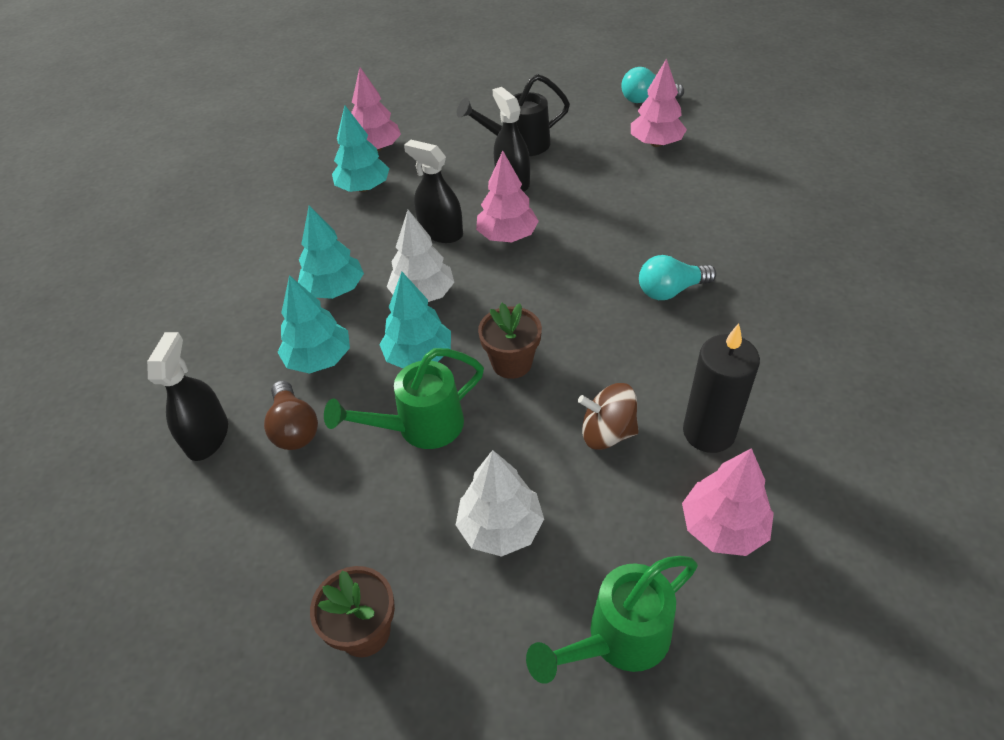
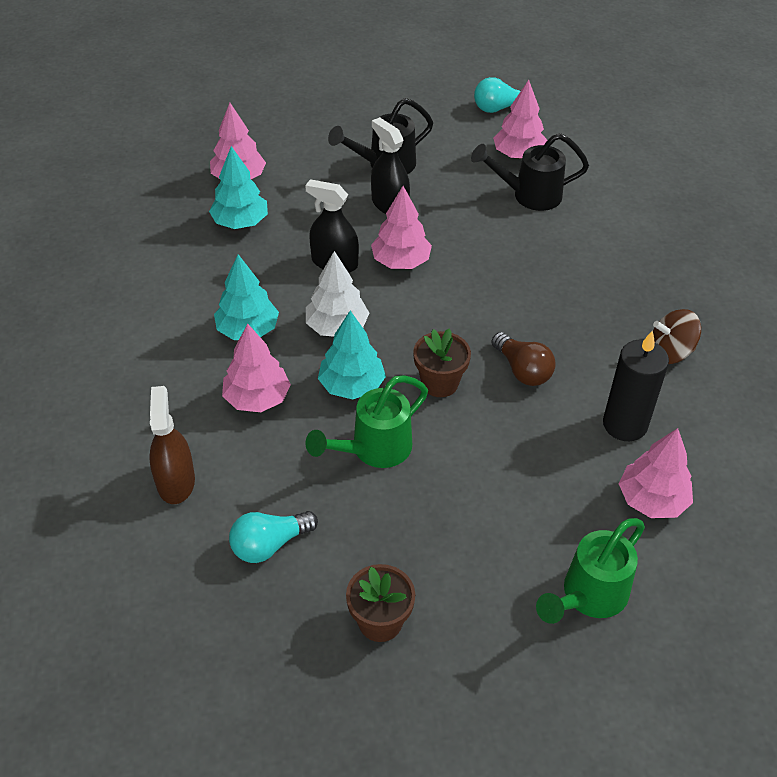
camera: 15 degrees left, 0 degrees up
(207, 436) = (176, 481): black spray bottle -> brown spray bottle
(294, 428) = (256, 464): brown light bulb -> brown light bulb (522, 370)
(319, 359) = (257, 398): turquoise tree -> pink tree
(501, 527) = (470, 524): white tree -> none
(607, 433) = (540, 435): brown spinning top -> brown spinning top (670, 352)
(656, 182) = (528, 195): none -> black watering can
(670, 290) = (565, 302): turquoise light bulb -> turquoise light bulb (269, 545)

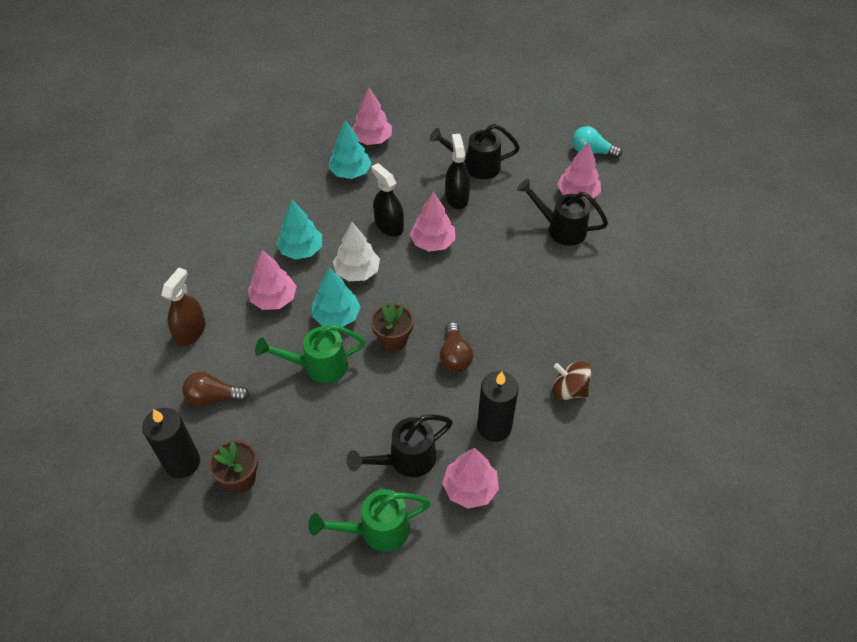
camera: 30 degrees right, 5 degrees up
(269, 545) = (213, 397): turquoise light bulb -> brown light bulb
(290, 640) = (182, 462): none -> black candle
(558, 505) = (405, 460): none -> black watering can

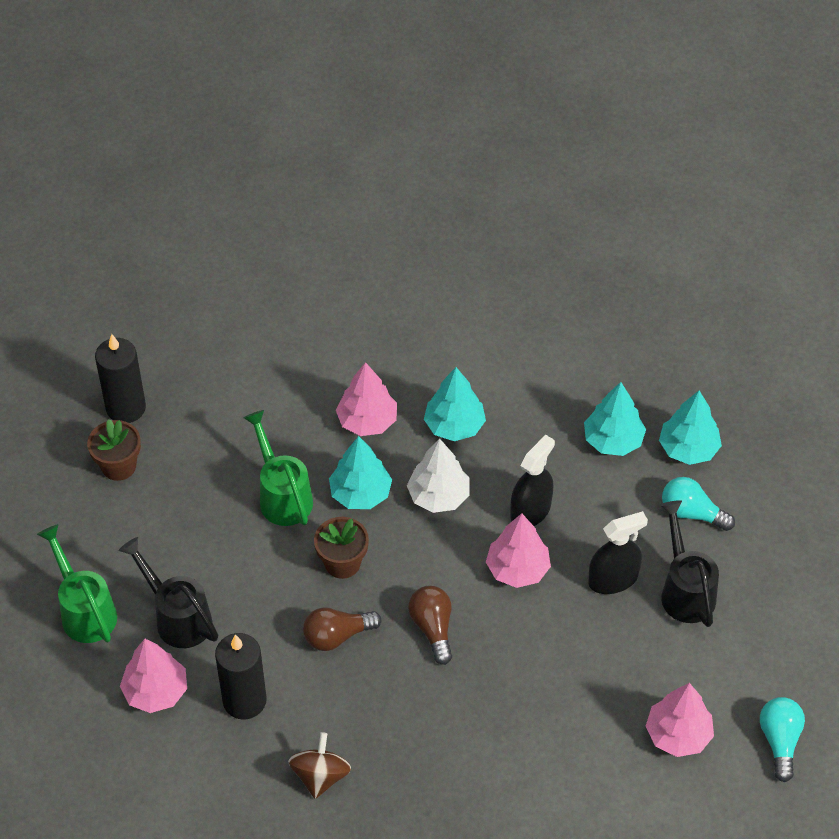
camera: 75 degrees right, 0 degrees up
(190, 331) = (295, 355): brown spray bottle -> none
(213, 397) = (212, 408): brown light bulb -> brown light bulb (433, 628)
(372, 139) = (688, 448): pink tree -> turquoise tree
(420, 150) = (691, 513): none -> turquoise light bulb
(560, 228) = (599, 722): black watering can -> none

